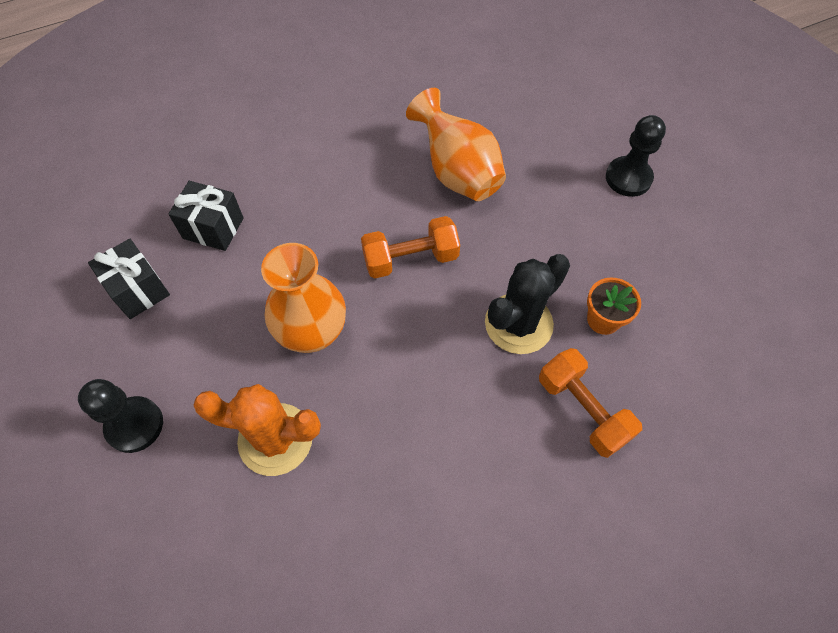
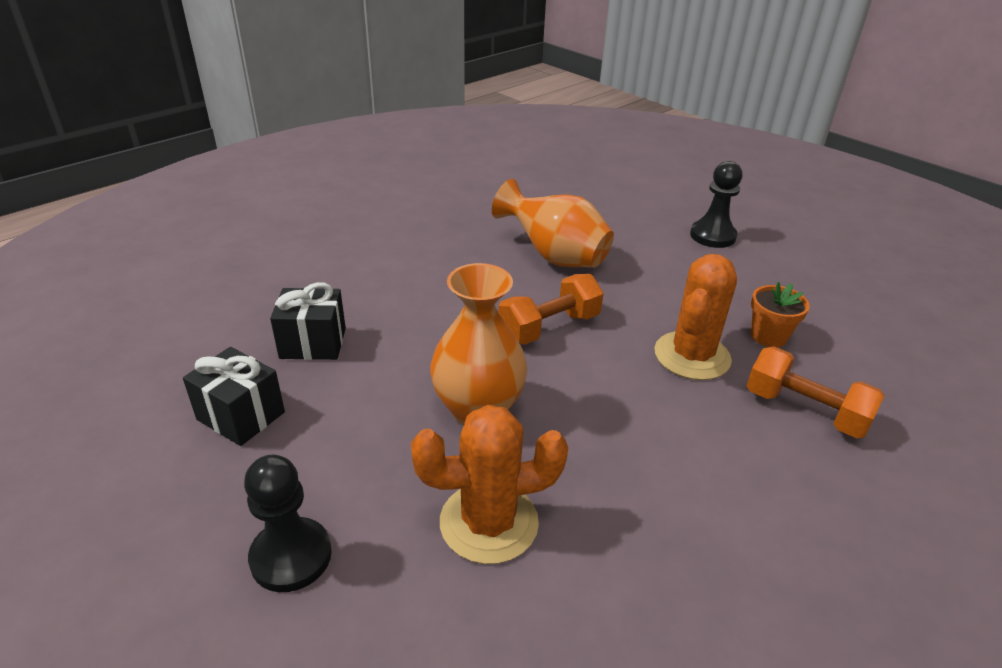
camera: 20 degrees left, 25 degrees down
(518, 324) = (692, 356): black cactus -> orange cactus

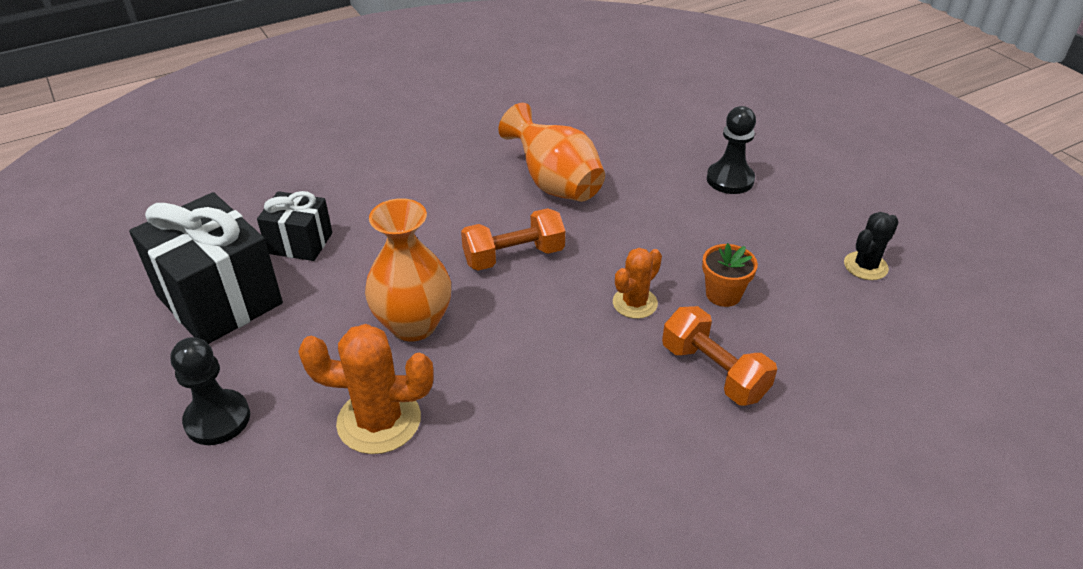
camera: 15 degrees right, 5 degrees up
(241, 416) = (219, 299): black gift -> black gift, size x1.80
(692, 356) = (635, 303): orange cactus -> orange cactus, size x0.62
(875, 295) = (865, 266): none -> black cactus

